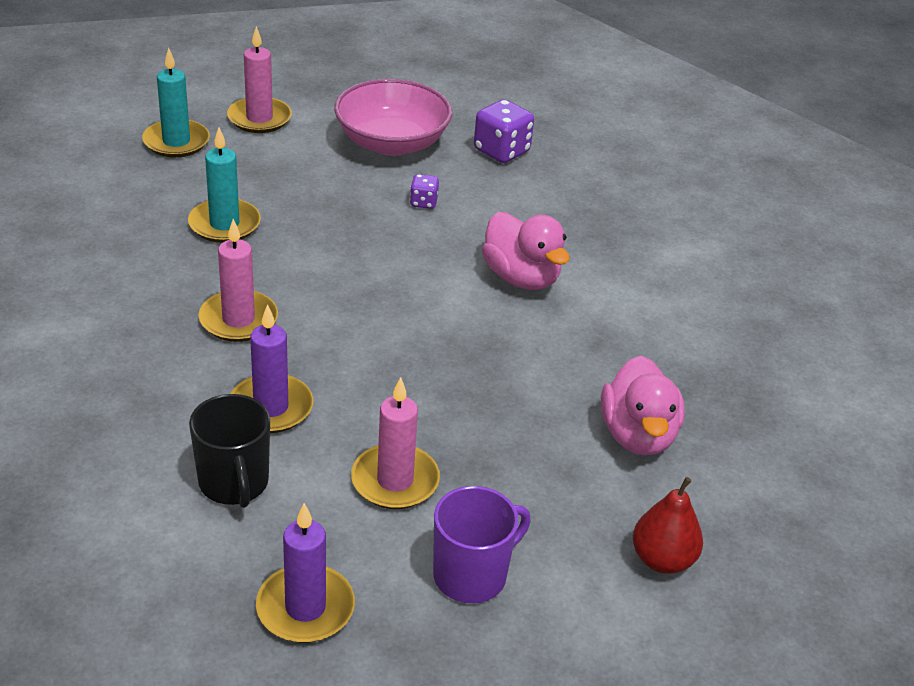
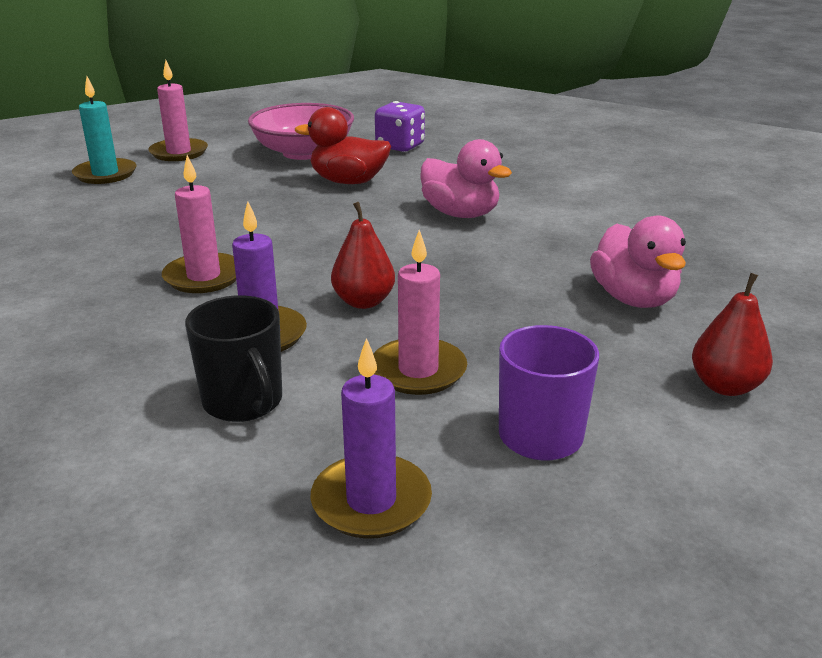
camera: 10 degrees left, 10 degrees down
(224, 224) = (168, 217): turquoise candle -> none
(377, 384) = (363, 302): none -> red pear
(423, 202) = (348, 182): purple dice -> red duck

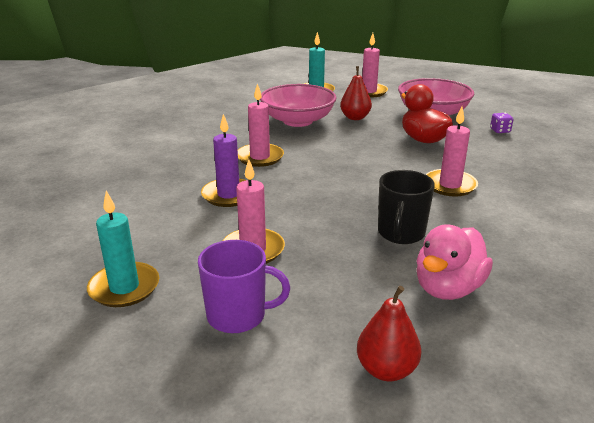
camera: 50 degrees right, 0 degrees up
(159, 216) = (298, 121): none -> pink bowl
(243, 402) = (167, 218): black mug -> black mug (401, 233)
(363, 302) = (299, 204): red pear -> red pear (355, 118)
(371, 501) = (124, 287): purple candle -> turquoise candle
(400, 146) = (500, 131): purple dice -> purple dice, size x0.54
(460, 214) = (450, 185): pink duck -> pink candle

